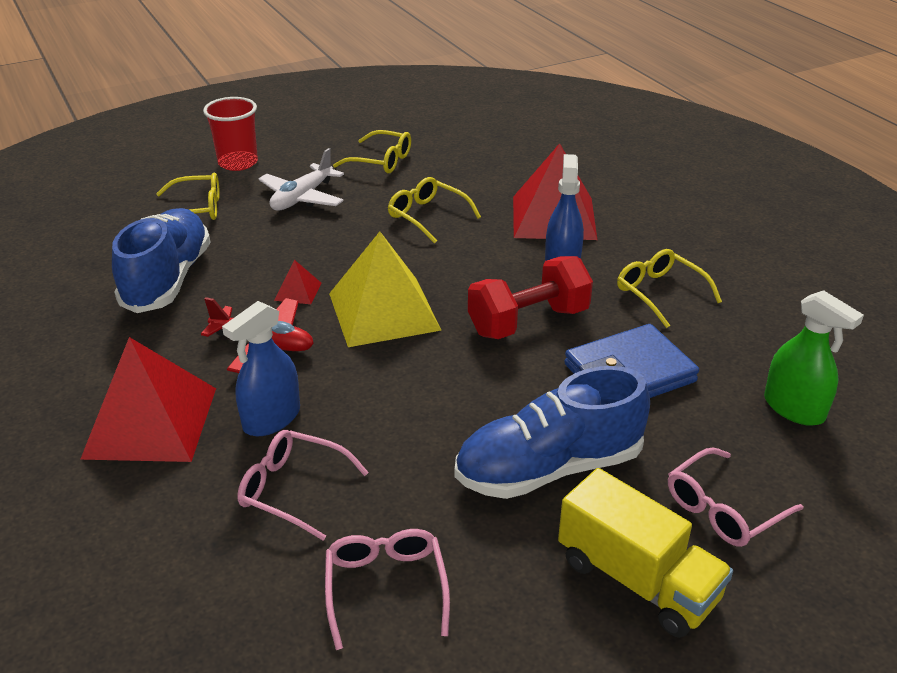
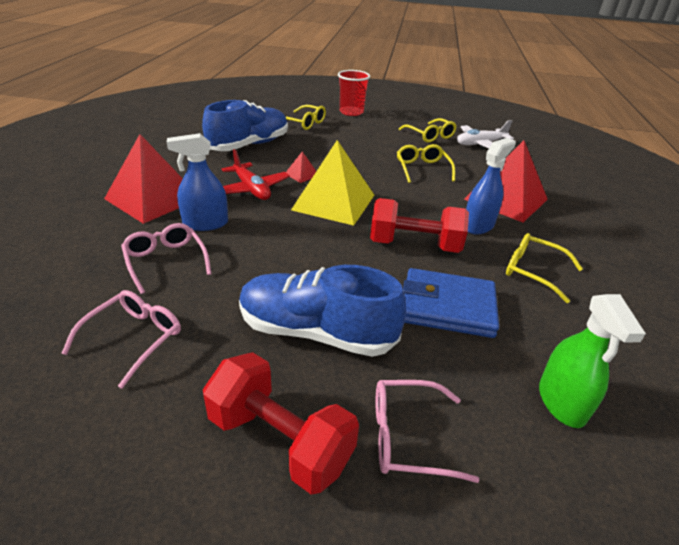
camera: 35 degrees right, 0 degrees up
(302, 198) = (363, 136): white plane -> white plane (480, 144)
(637, 579) = (280, 440): yellow truck -> red dumbbell
(660, 293) = (534, 271): yellow glasses -> yellow glasses turned 60 degrees counterclockwise

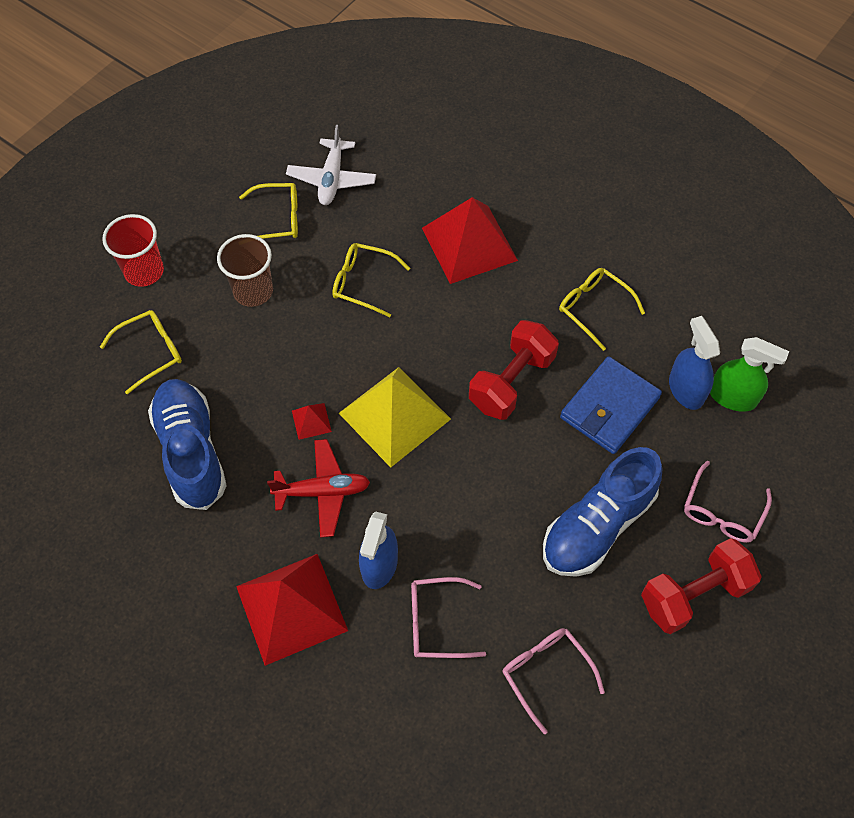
camera: 60 degrees left, 25 degrees up
(373, 139) = (253, 291): none -> brown cup
(478, 226) = (505, 304): blue spray bottle -> blue spray bottle (686, 390)
(534, 271) = (594, 309): yellow glasses -> yellow glasses turned 75 degrees clockwise

